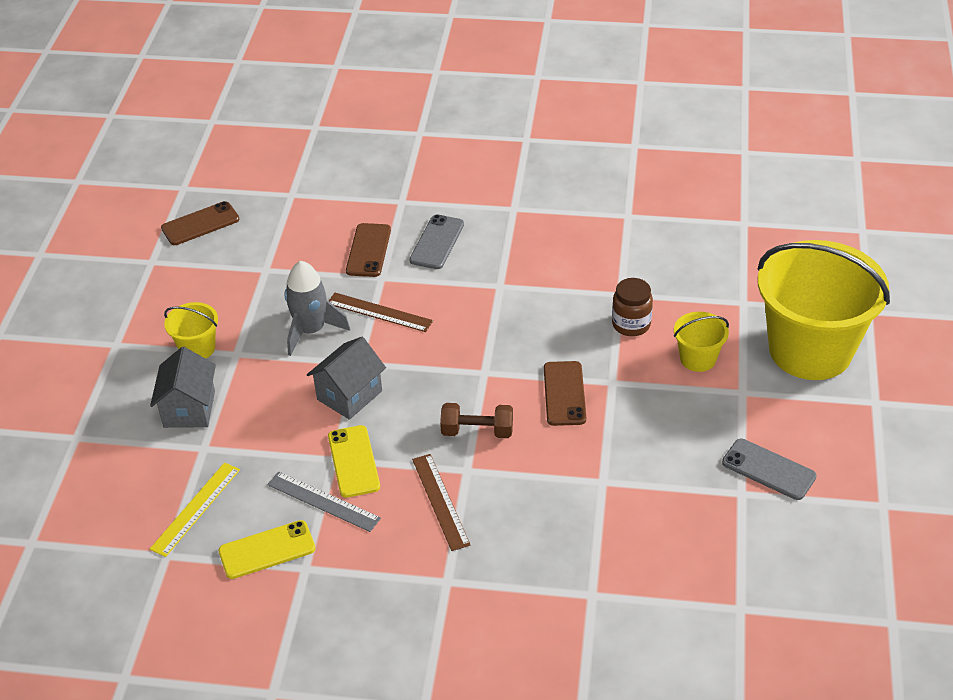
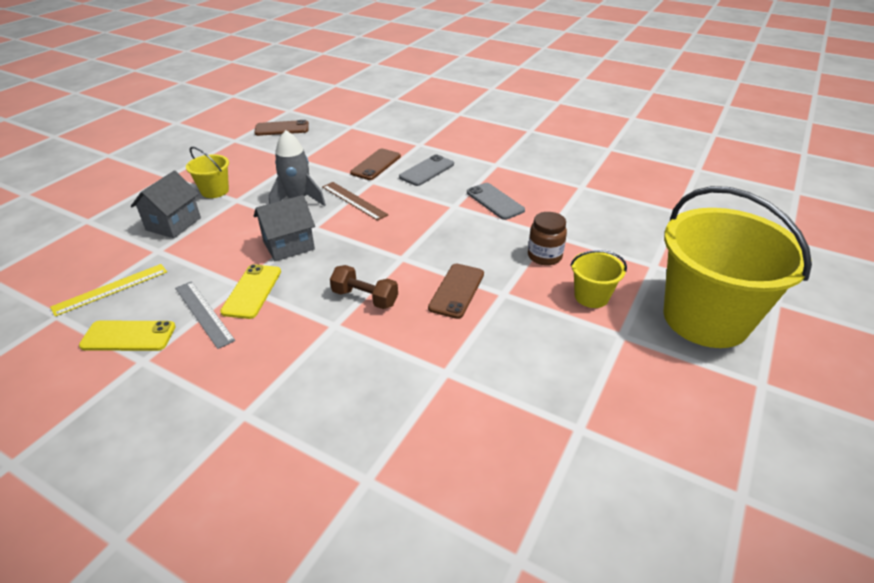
camera: 20 degrees right, 5 degrees down
(440, 501) = (293, 343): brown ruler -> none
(768, 469) = (619, 414): grey phone -> grey phone (495, 201)

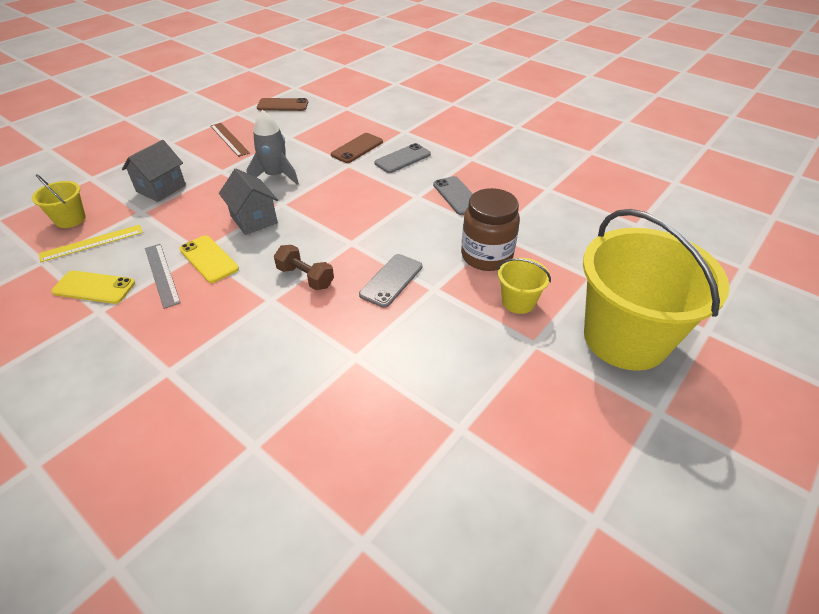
camera: 10 degrees right, 5 degrees up
(215, 191) = (205, 160): yellow bucket -> yellow bucket (70, 219)
(252, 291) = (209, 259): yellow phone -> yellow phone turned 60 degrees counterclockwise
(289, 245) = (254, 219): grey house -> grey house turned 75 degrees clockwise
(354, 200) = (325, 182): brown ruler -> brown ruler (229, 139)
(456, 291) = (391, 280): brown phone -> grey phone
(544, 256) = (486, 256): brown jar -> brown jar, size x1.54

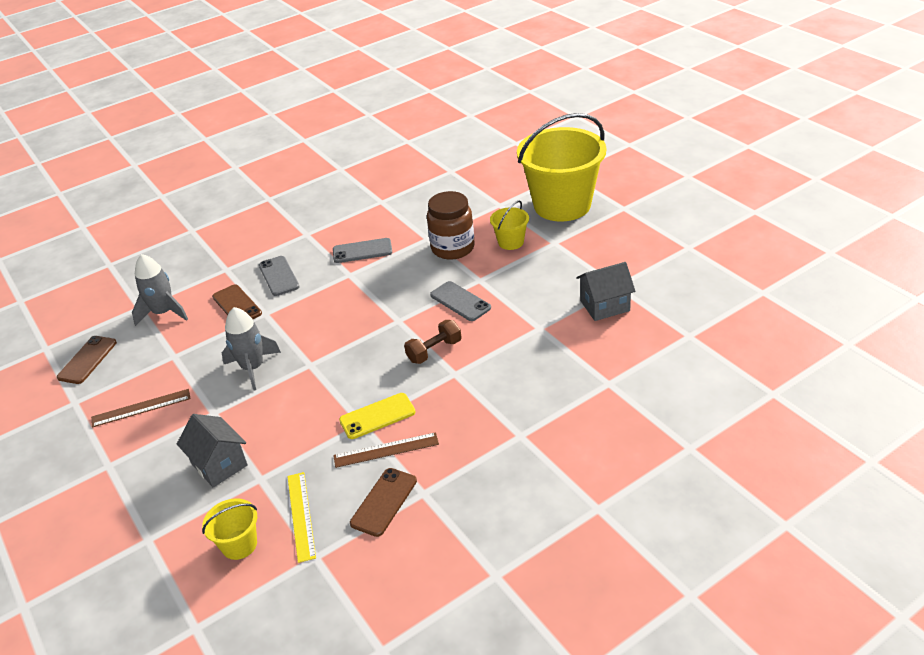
camera: 70 degrees left, 5 degrees down
(94, 287) = (384, 502): yellow phone -> brown phone
(162, 274) = (386, 450): grey ruler -> brown ruler
(254, 219) = (327, 385): grey house -> grey house (605, 306)
(341, 119) = (164, 313): none -> grey rocket

